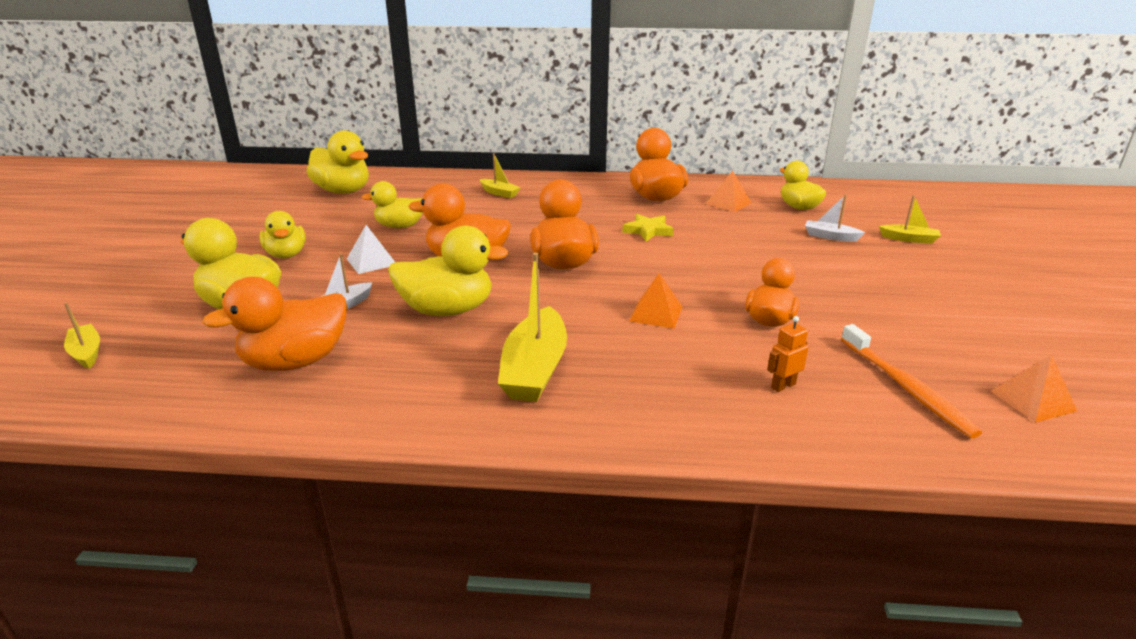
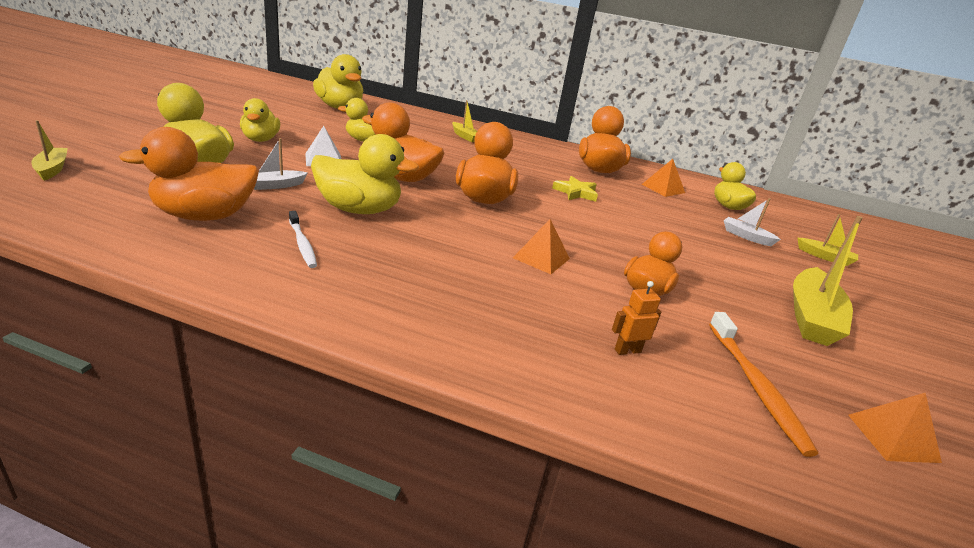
camera: 10 degrees right, 0 degrees up
(418, 364) = (302, 244): none -> white toothbrush
(534, 369) = (400, 274): yellow boat -> yellow boat (811, 317)

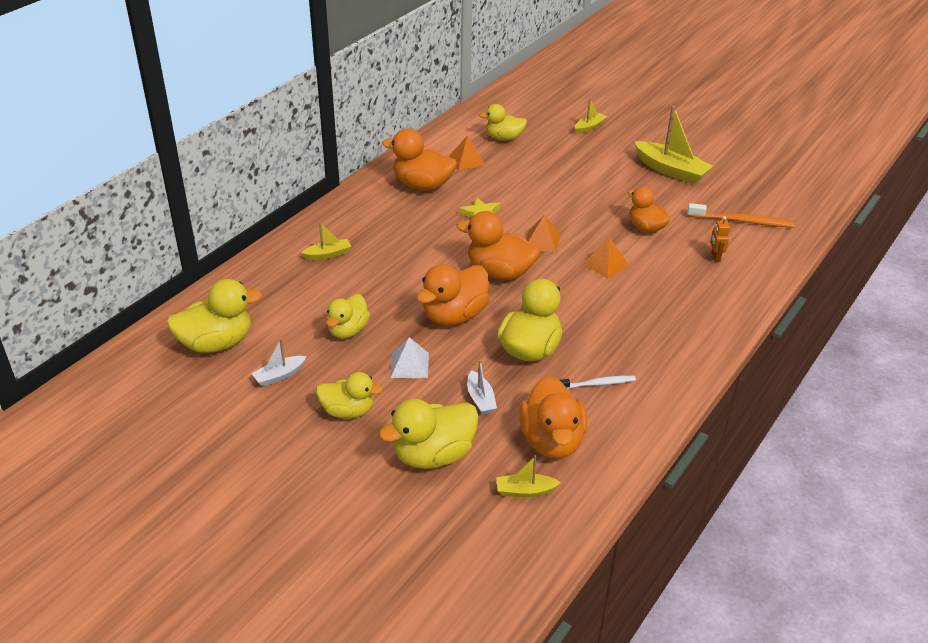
camera: 70 degrees left, 10 degrees up
(52, 169) = (450, 557): yellow boat -> yellow boat (525, 491)
(746, 236) = (560, 151): white boat -> white boat (279, 375)
(893, 438) = (775, 193): orange pyramid -> orange pyramid (542, 241)

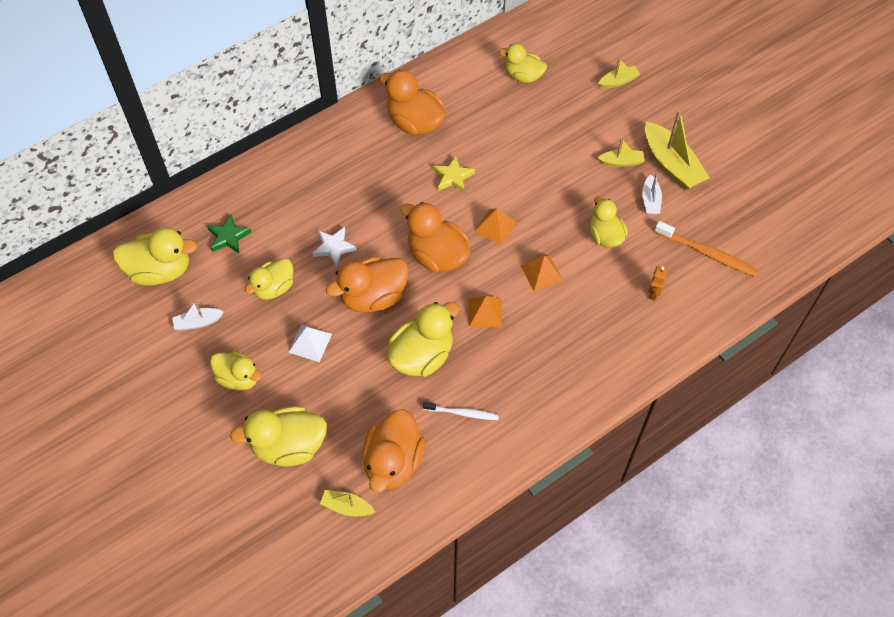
camera: 20 degrees right, 20 degrees up
(279, 301) = (228, 237): none -> green star
(328, 254) = (292, 191): yellow boat -> yellow boat (621, 162)
(394, 287) = (334, 247): none -> white star
(467, 160) = (472, 99): orange pyramid -> orange pyramid (485, 312)
(480, 399) = (353, 399): white boat -> white boat (650, 200)
(646, 227) = (605, 236): orange duck -> yellow duck

